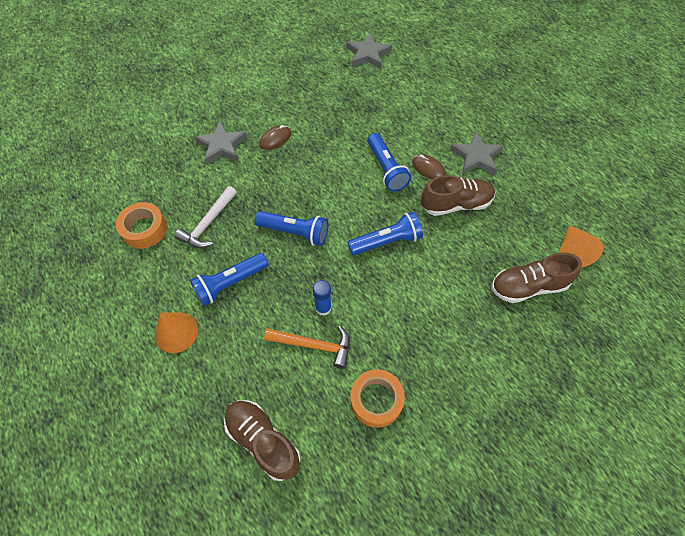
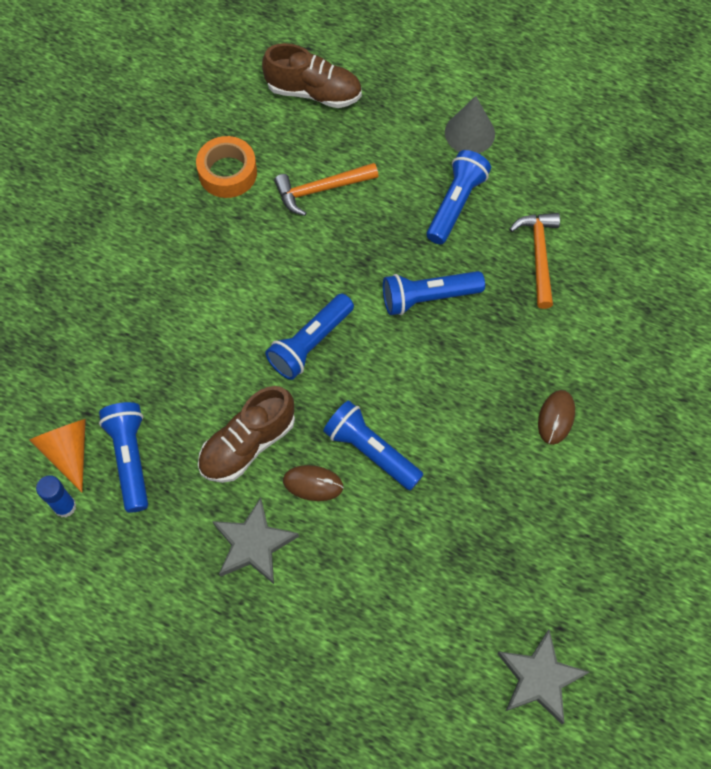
camera: 150 degrees right, 5 degrees up
(144, 229) = (604, 211): orange tape -> none
(176, 332) = (469, 133): orange cone -> grey cone
(208, 223) = (538, 256): white hammer -> orange hammer
(222, 146) = (618, 367): grey star -> none
(323, 308) = (336, 230): blue glue stick -> blue glue stick (65, 506)
(528, 286) = (111, 373): brown shoe -> none
(532, 229) = (130, 459): none -> blue flashlight

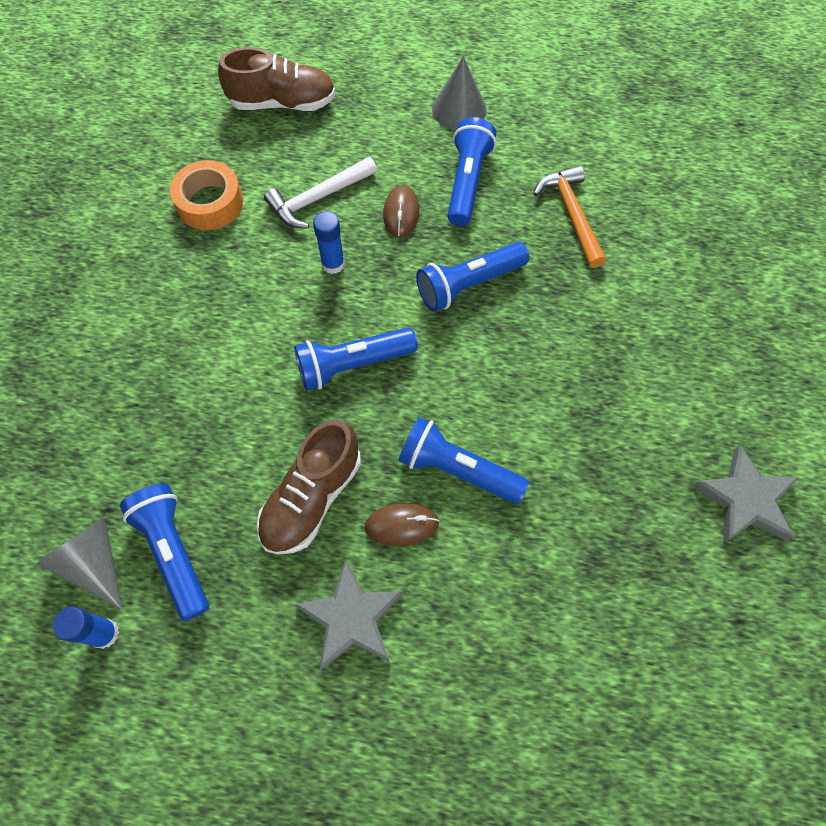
camera: 15 degrees left, 0 degrees up
(68, 451) = (94, 562): orange cone -> grey cone
(310, 343) = (353, 364): blue flashlight -> blue flashlight turned 45 degrees clockwise
(318, 252) = (333, 264): none -> blue glue stick
(321, 190) = (318, 198): orange hammer -> white hammer
(539, 678) = (738, 690): grey star -> grey star (745, 499)
(556, 418) = (649, 380): brown mouse -> brown mouse (401, 213)

